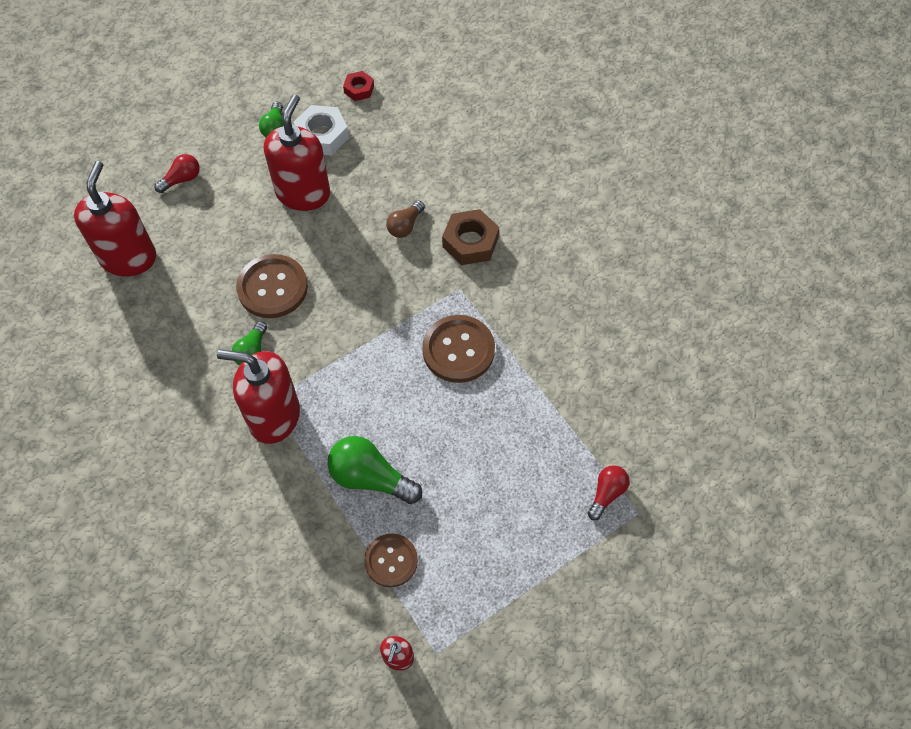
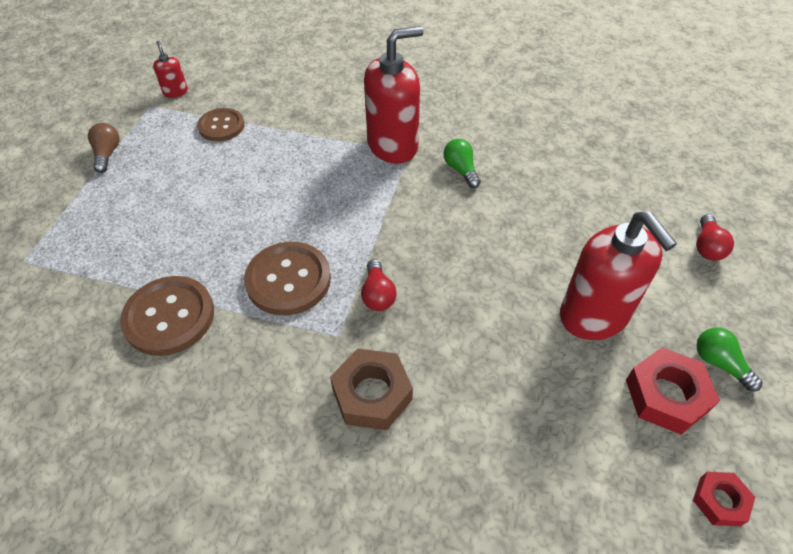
camera: 140 degrees right, 10 degrees down
(128, 258) = (640, 165): red soap dispenser -> none
(272, 288) = (506, 219): brown button -> brown button (169, 317)
(322, 136) = (666, 395): white nut -> red nut
(370, 478) = (280, 155): green light bulb -> none
(405, 226) = (458, 359): brown light bulb -> brown light bulb (107, 154)
(606, 494) = (62, 257): red light bulb -> red light bulb (378, 294)

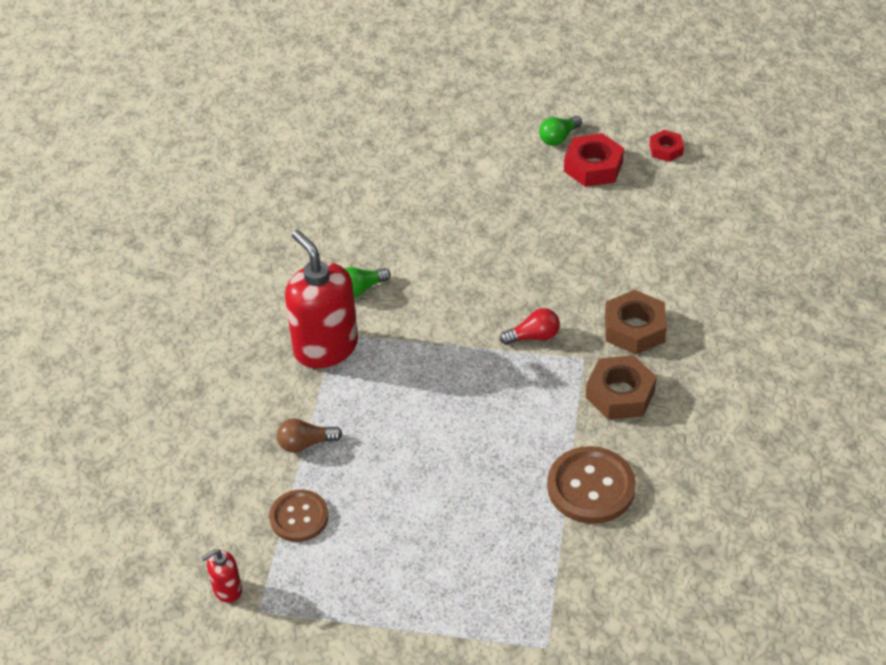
camera: 95 degrees left, 5 degrees down
(107, 154) = (361, 627): brown light bulb -> brown light bulb (306, 444)
(278, 362) = (620, 394): none -> brown nut
(288, 280) = (529, 404): brown button -> none
(594, 316) = (528, 201): red soap dispenser -> none
(707, 246) = (441, 131): red light bulb -> none

